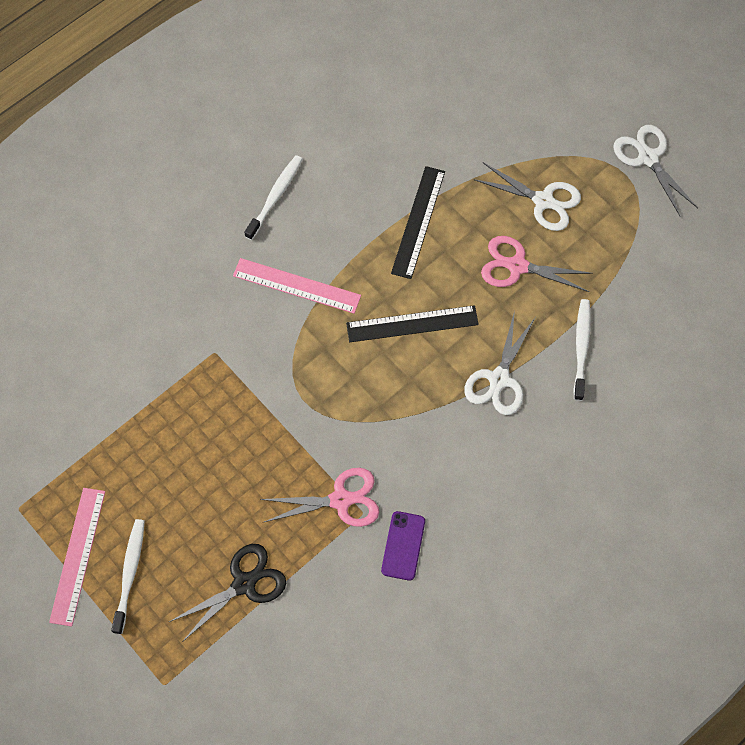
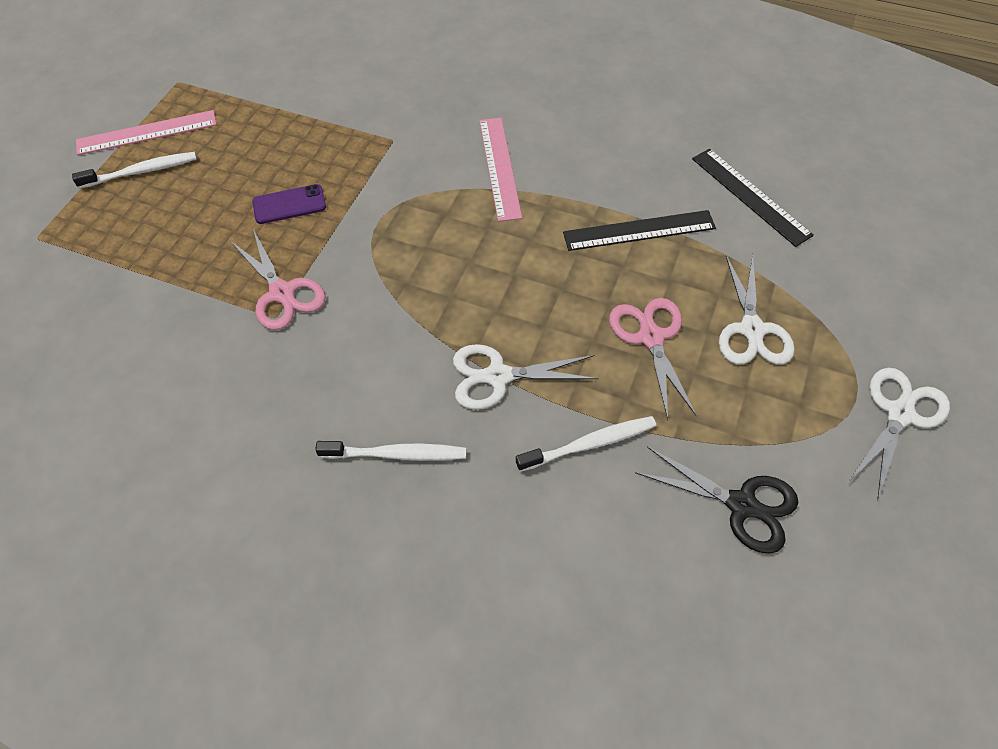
camera: 65 degrees right, 10 degrees down
(244, 583) = (160, 254): black scissors -> black scissors (742, 505)
(275, 196) = (584, 116): white toothbrush -> white toothbrush (396, 454)
(403, 545) = (252, 367): purple phone -> purple phone (289, 204)
(412, 324) = (517, 272): black ruler -> black ruler (750, 196)

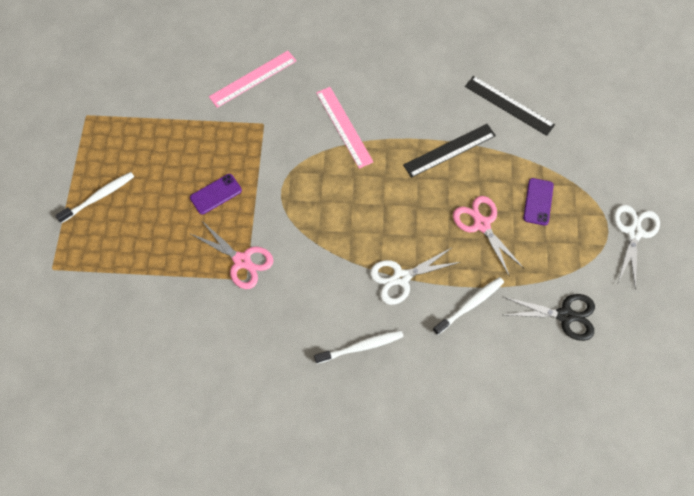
camera: 20 degrees left, 10 degrees up
(147, 133) = (86, 164): pink ruler -> pink ruler (253, 79)
(752, 330) = (538, 202): white scissors -> purple phone

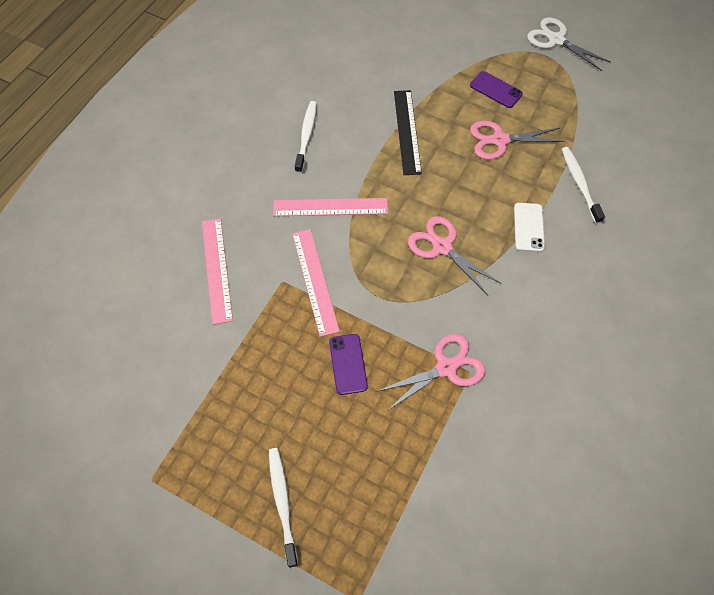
camera: 65 degrees left, 5 degrees down
(273, 144) = (314, 281): none -> pink ruler
(347, 219) = (442, 247): none -> pink scissors
(361, 346) = (591, 291): white toothbrush -> white toothbrush (306, 136)
(401, 278) = (528, 227): white scissors -> white phone
(509, 105) = (383, 67): black ruler -> none
(565, 315) = (617, 119): black scissors -> none

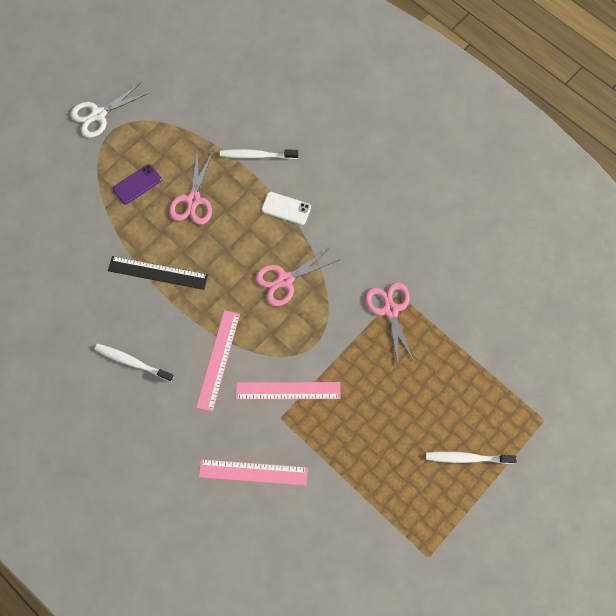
camera: 75 degrees left, 10 degrees up
(348, 364) = (369, 382): purple phone -> none

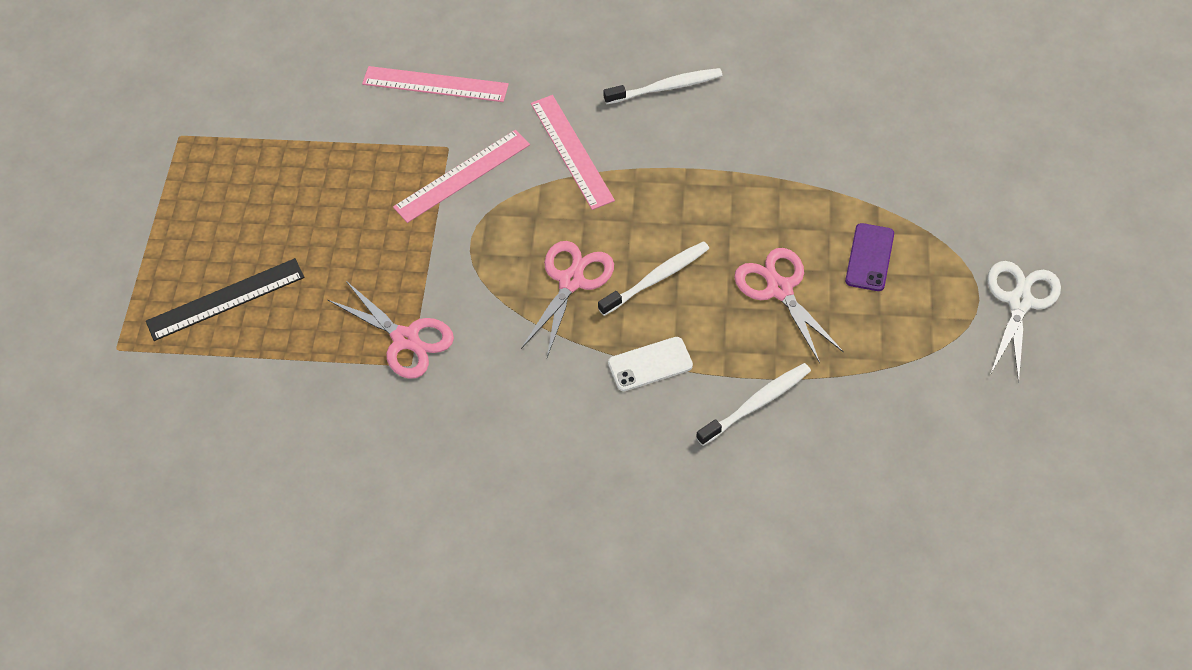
camera: 145 degrees right, 15 degrees down
(158, 272) = (734, 184): black ruler -> black ruler (226, 299)
(253, 472) = (435, 84): pink ruler -> pink ruler turned 45 degrees clockwise
(467, 458) = (193, 249): white toothbrush -> white toothbrush (657, 278)

